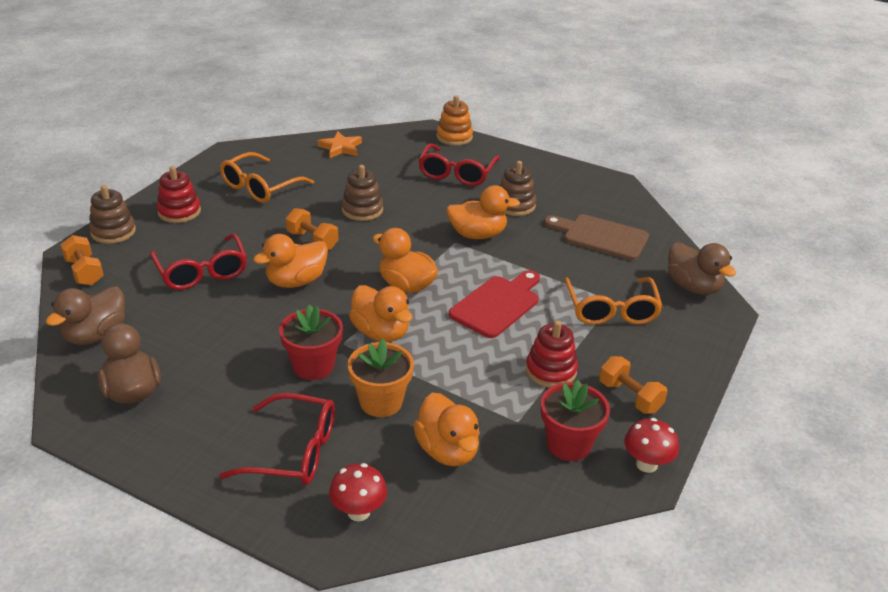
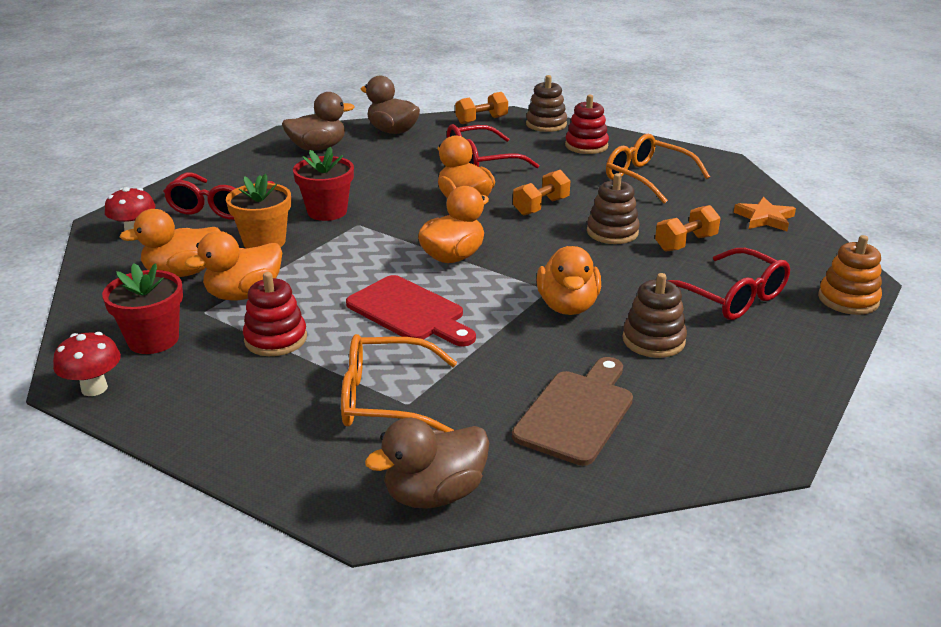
camera: 95 degrees right, 5 degrees down
(381, 332) = (370, 242): orange duck -> orange duck (244, 294)
(457, 173) = (731, 297): red glasses -> red glasses turned 150 degrees counterclockwise
(630, 397) = (207, 391): orange dumbbell -> orange dumbbell (685, 243)

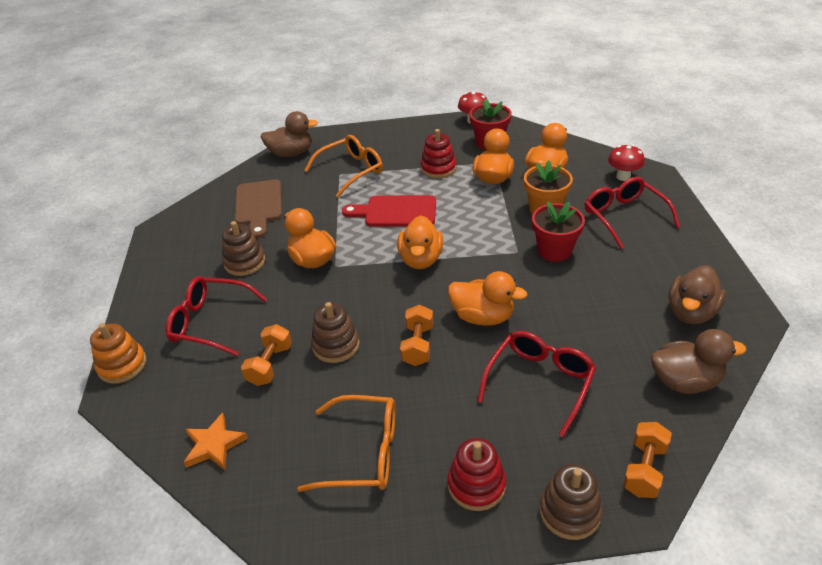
camera: 145 degrees right, 10 degrees up
(434, 494) = (291, 153): brown duck -> brown duck turned 60 degrees clockwise

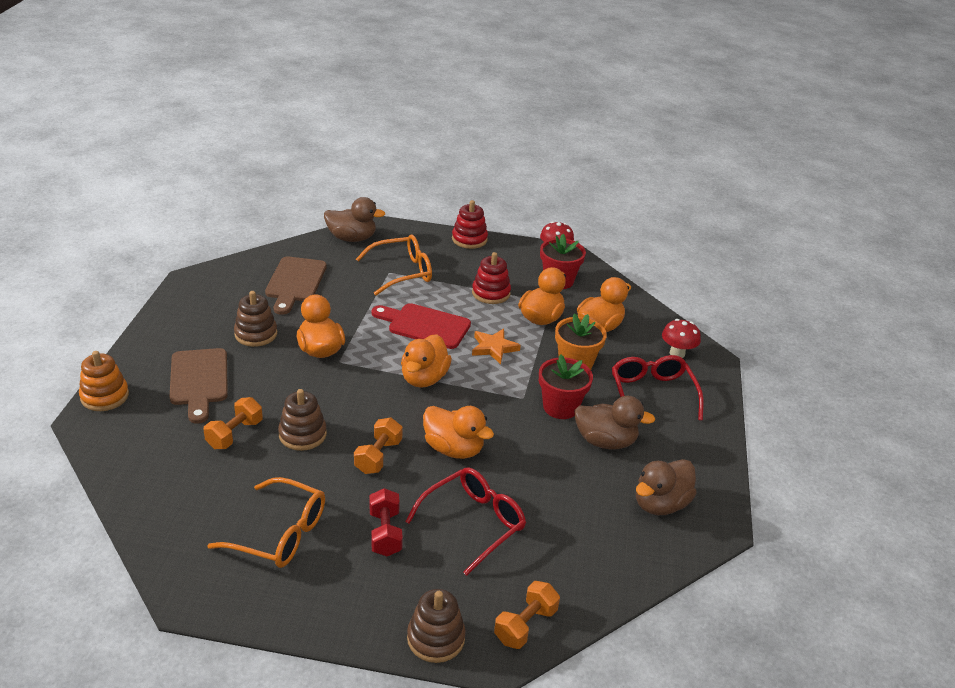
camera: 10 degrees right, 5 degrees down
(210, 322) = (199, 381): red glasses -> brown cutting board
(214, 445) = (154, 488): orange star -> orange star (494, 348)
(464, 419) = (385, 533): none -> red dumbbell
(476, 485) = (365, 591): red stacking toy -> red stacking toy (469, 239)
(685, 381) = (613, 563): brown duck -> brown duck (605, 441)

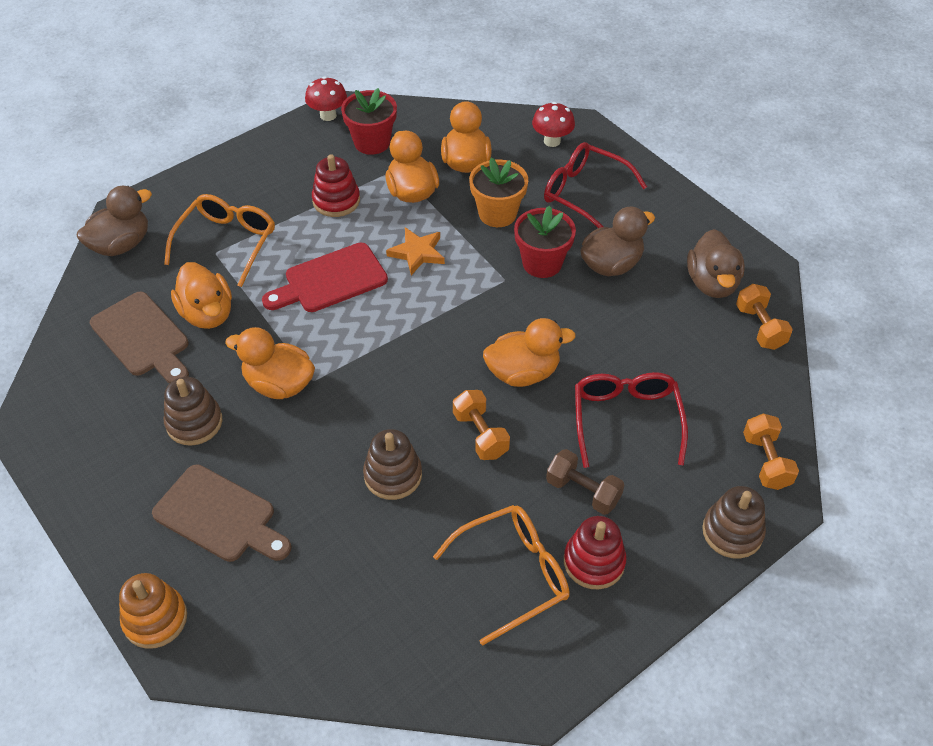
camera: 45 degrees left, 15 degrees up
(234, 434) = (337, 532): orange dumbbell -> orange dumbbell (760, 327)
(385, 533) = (583, 491): red dumbbell -> brown dumbbell
(424, 378) = (407, 331): orange duck -> orange duck (207, 314)
(469, 239) = (234, 158): red stacking toy -> red stacking toy (594, 562)

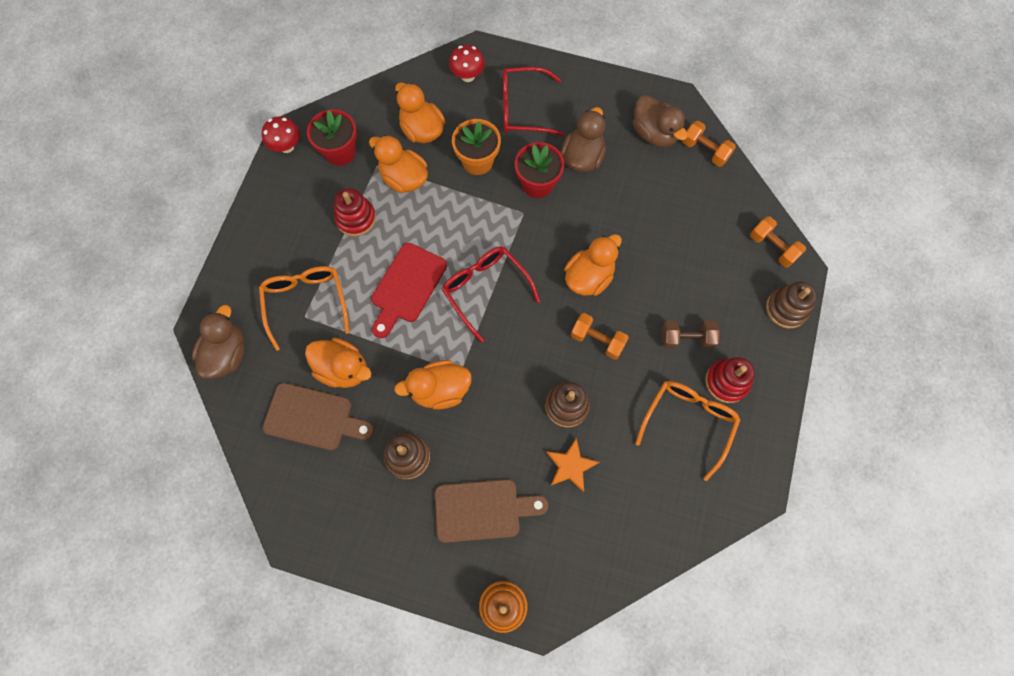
camera: 35 degrees left, 20 degrees up
(417, 253) = (448, 227): orange star -> orange star (570, 466)
(626, 419) = (675, 271): red glasses -> red glasses (485, 290)

